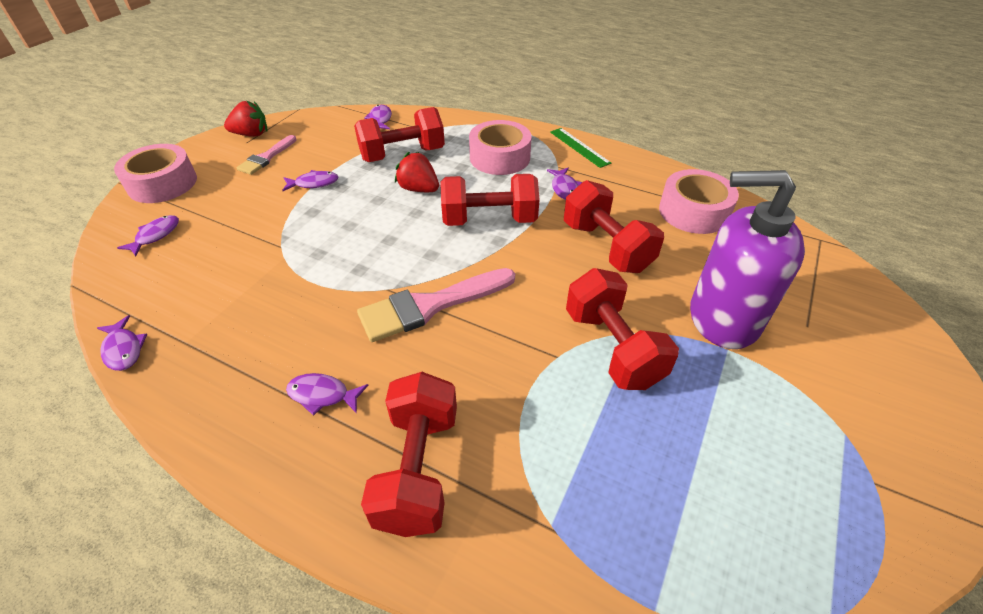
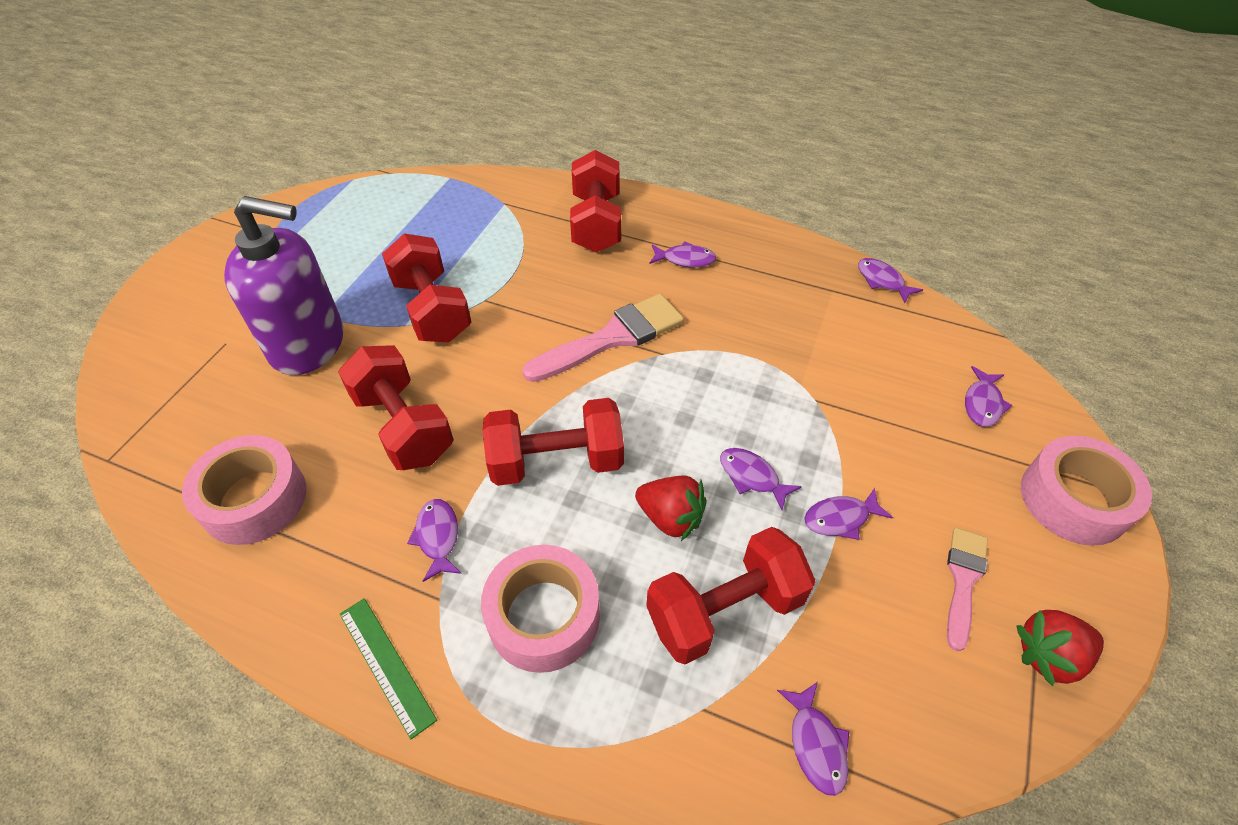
camera: 175 degrees right, 5 degrees up
(357, 204) = (752, 477): none -> purple fish

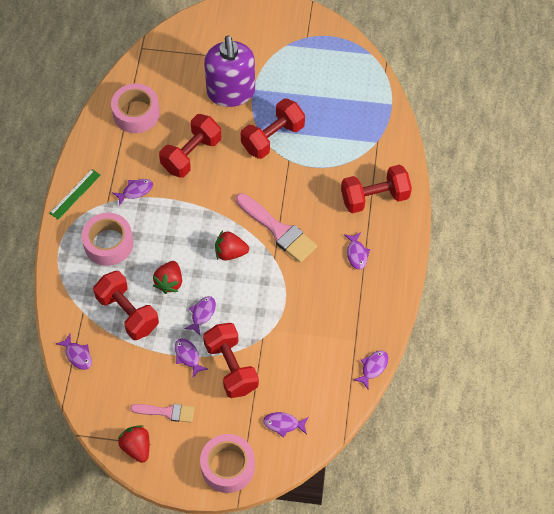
camera: 75 degrees right, 10 degrees up
(556, 461) = (188, 226): red dumbbell -> red dumbbell (231, 367)
(634, 409) = (230, 252): none -> red strawberry
(816, 744) = (77, 355): purple fish -> purple fish turned 105 degrees counterclockwise

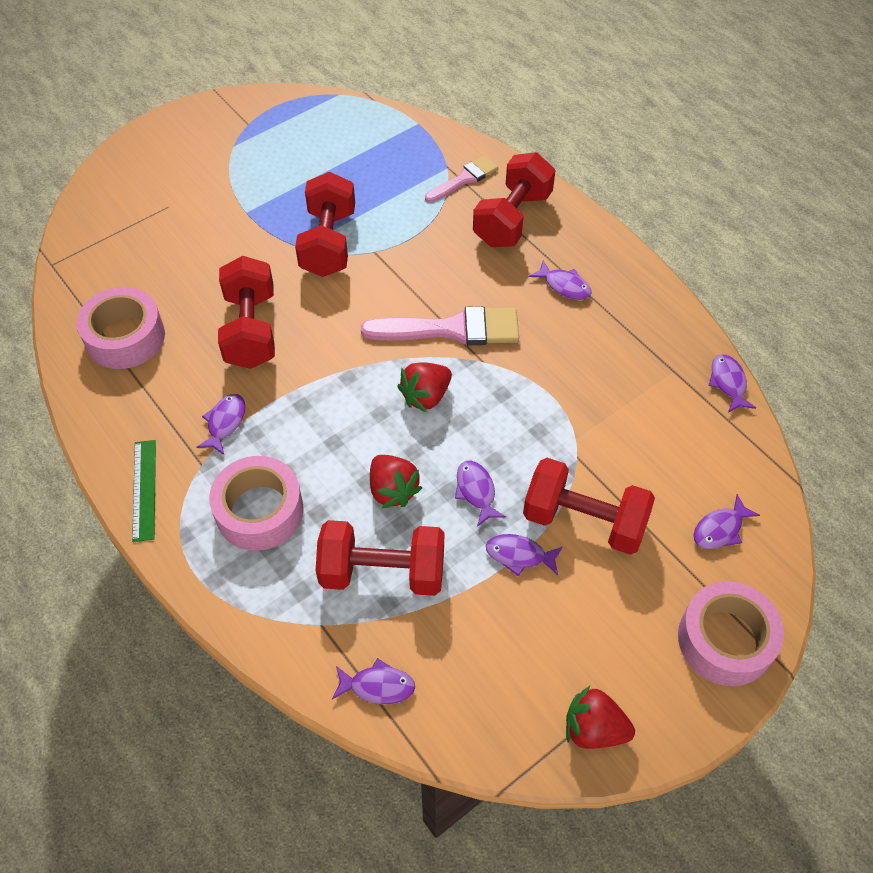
camera: 45 degrees left, 5 degrees down
(167, 412) = (576, 647): pink brush -> pink brush (464, 179)
(231, 92) = (223, 233): purple soap dispenser -> none

